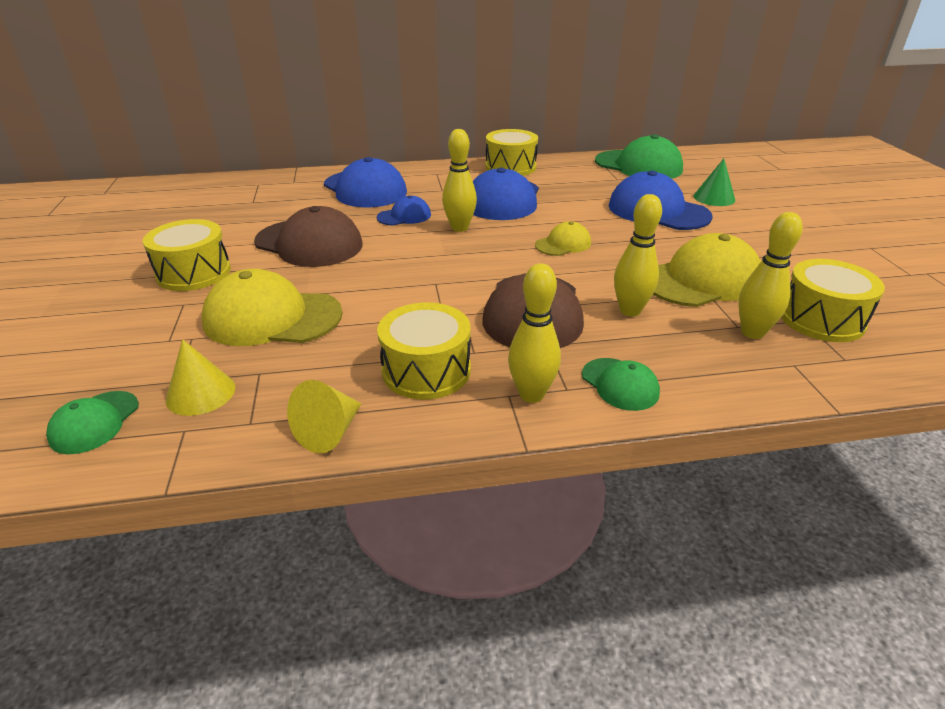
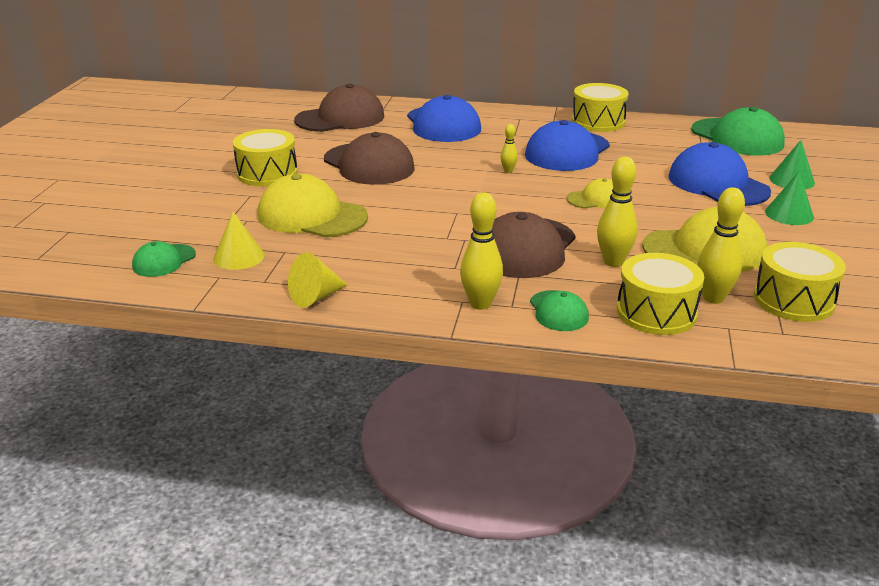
camera: 20 degrees right, 5 degrees down
(252, 197) = (340, 118): none -> brown cap
(404, 216) = (464, 153): blue cap -> none
(426, 370) = (409, 273): yellow drum -> yellow drum (656, 312)
(459, 228) = (508, 171): yellow bowling pin -> yellow bowling pin, size x0.53
(739, 230) = (789, 214): none -> green cone

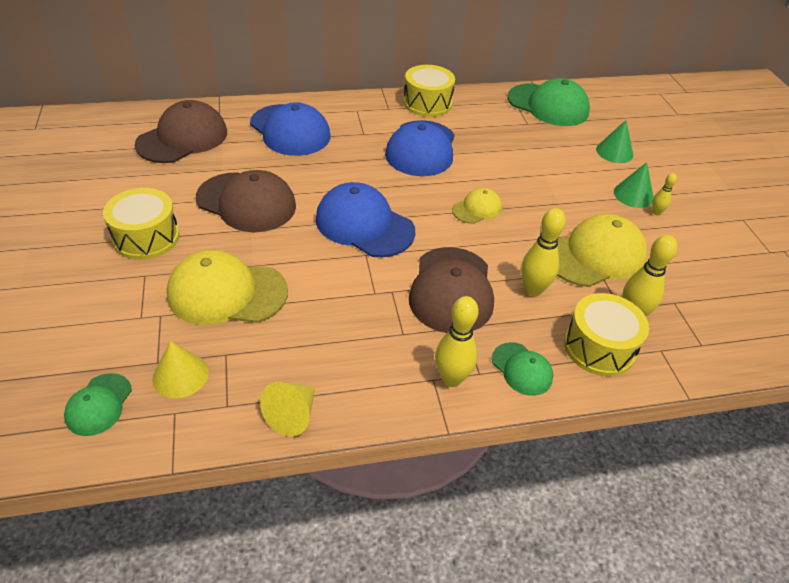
camera: 25 degrees left, 15 degrees up
(508, 171) = (383, 185): yellow bowling pin -> yellow bowling pin (656, 212)
(717, 184) = (563, 168): blue cap -> blue cap (364, 225)
(793, 300) = (689, 302): yellow drum -> none

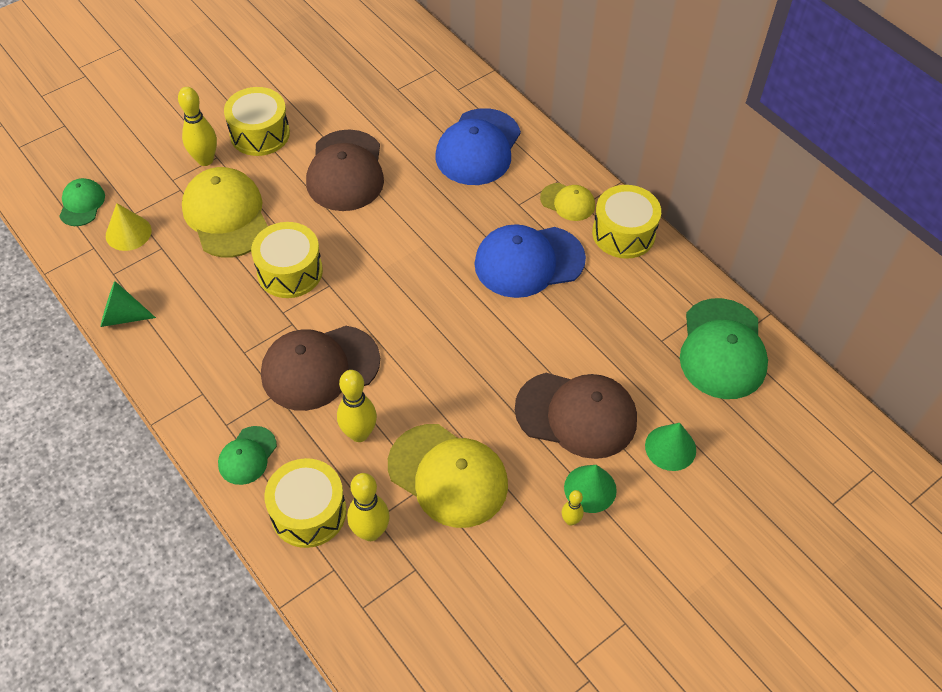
camera: 65 degrees right, 10 degrees up
(99, 404) = (82, 204): green cap -> green cap turned 105 degrees clockwise
(182, 138) = (406, 83): brown cap -> brown cap (576, 415)
(292, 415) = (122, 316): yellow cone -> green cone
(331, 273) = (290, 271): none -> yellow drum
(364, 225) = (370, 267): blue cap -> none
(451, 379) = (209, 406): yellow bowling pin -> yellow bowling pin (205, 160)
(477, 209) = (457, 346): yellow cap -> yellow cap (567, 202)

